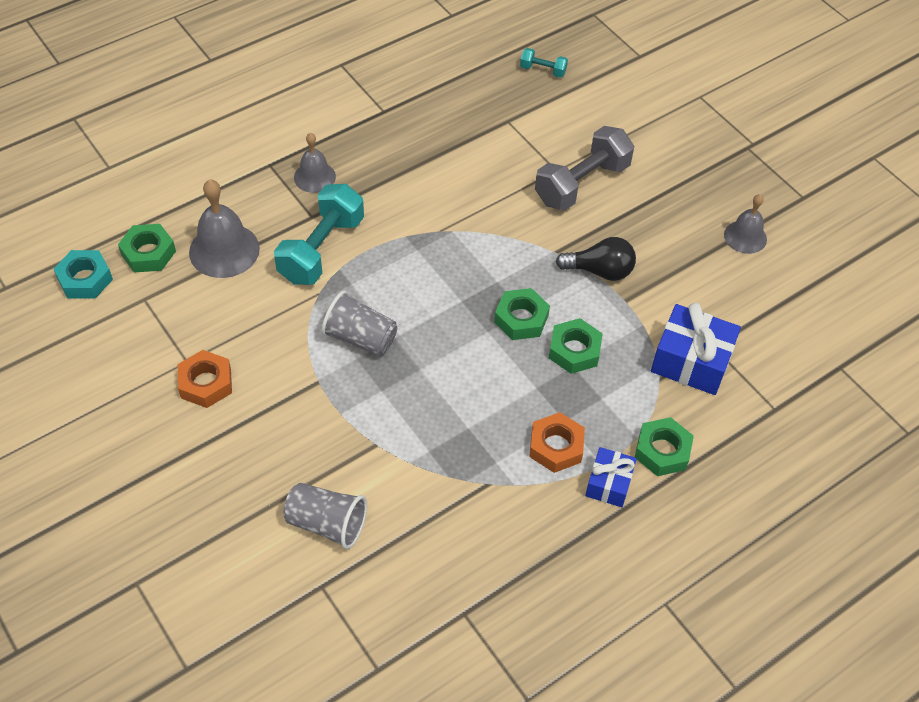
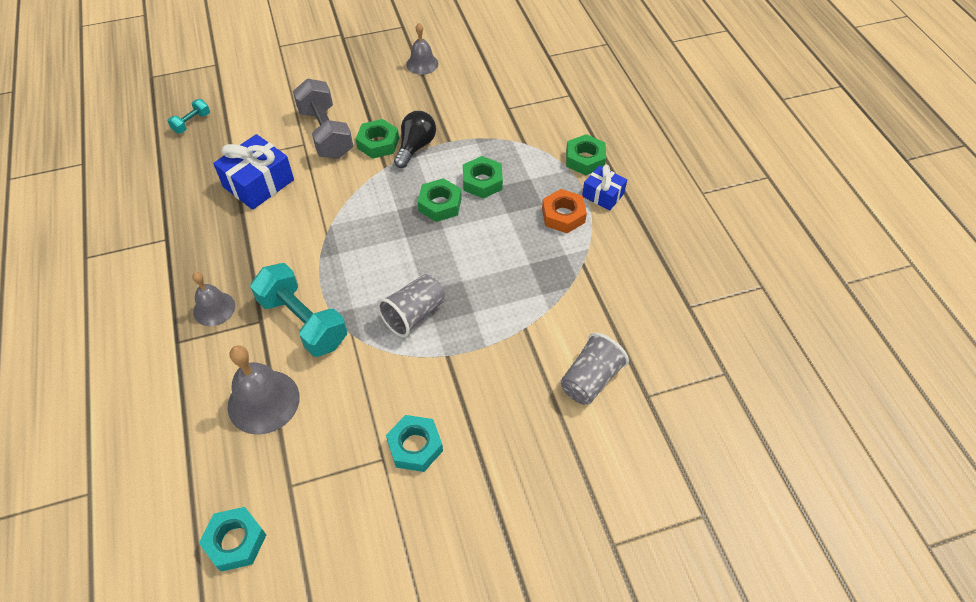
camera: 70 degrees left, 0 degrees up
(148, 253) = (232, 472): green nut -> green nut (378, 143)
(206, 383) = (415, 446): orange nut -> turquoise nut
(691, 361) = (516, 123): blue gift -> blue gift (258, 183)

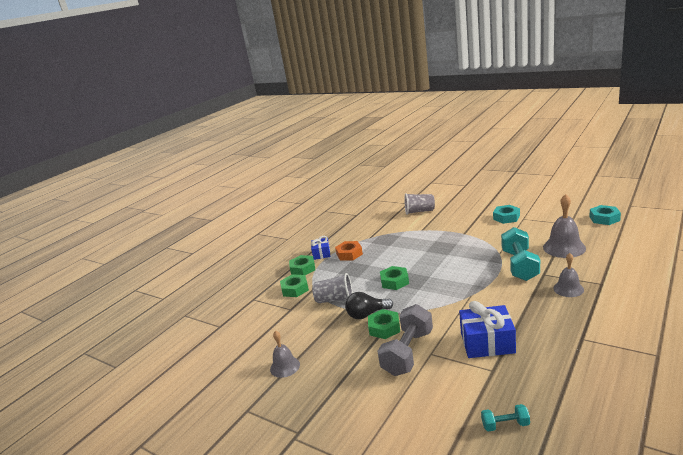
camera: 125 degrees left, 30 degrees down
(414, 314) = (462, 249): grey cup -> grey cup (335, 300)
(482, 182) = (360, 281): green nut -> green nut (295, 289)

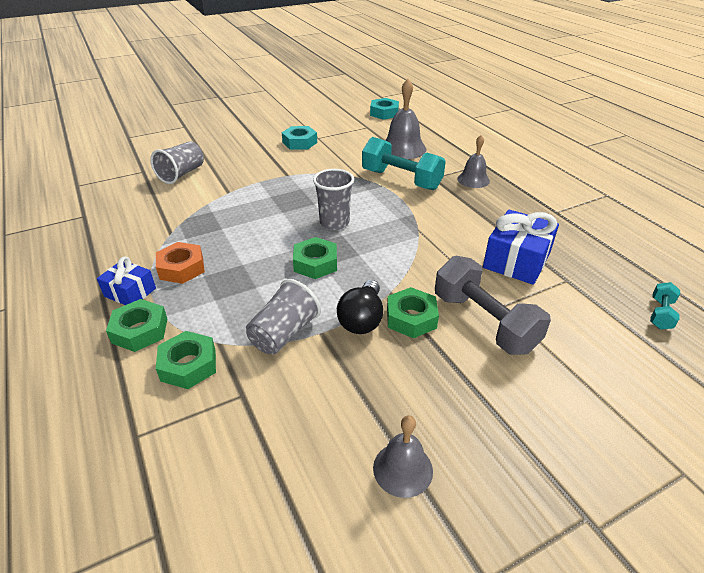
camera: 65 degrees left, 15 degrees up
(438, 268) = (334, 222): none -> grey cup

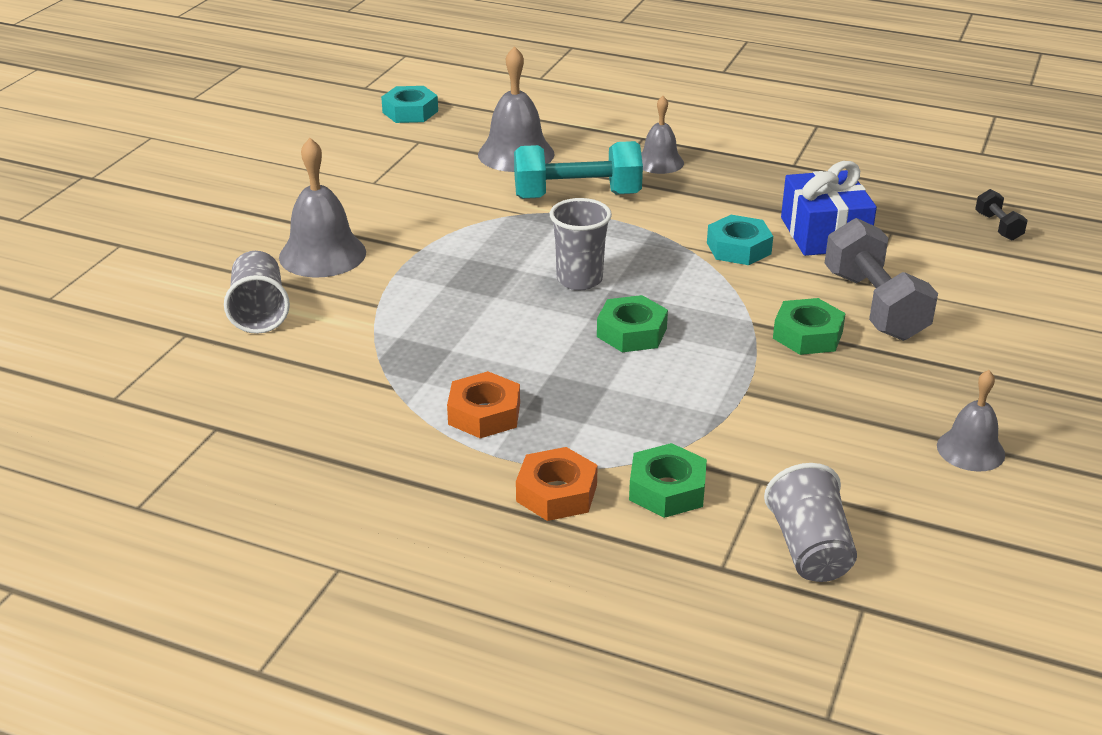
camera: 40 degrees left, 5 degrees down
(130, 292) = (470, 468): blue gift -> none
(140, 331) = (556, 493): green nut -> orange nut
(245, 160) = (322, 254): none -> grey bell
(284, 333) = (712, 412): grey cup -> grey cup (809, 549)
(300, 142) = (359, 199): turquoise nut -> turquoise nut (738, 248)
(362, 319) = (765, 360): black light bulb -> none
(484, 322) = (874, 305): grey dumbbell -> grey dumbbell turned 60 degrees clockwise
(660, 314) = (998, 227): turquoise dumbbell -> black dumbbell

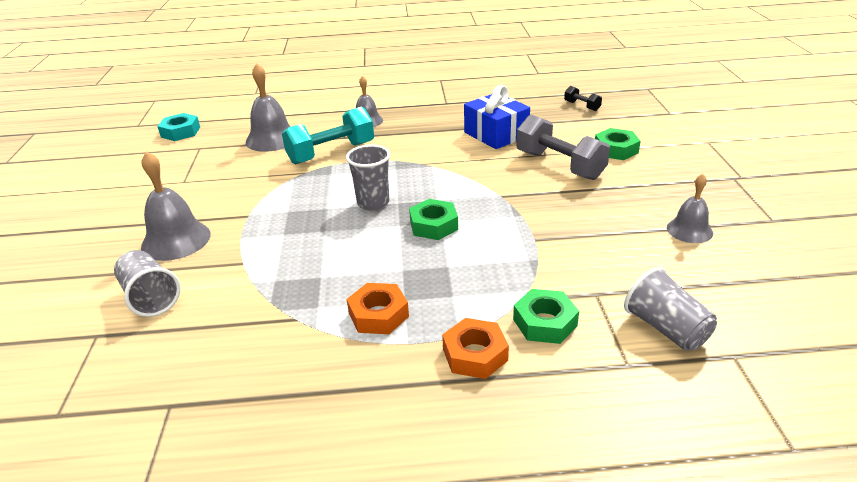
camera: 25 degrees left, 0 degrees up
(738, 248) = (455, 156): turquoise nut -> none
(807, 335) = (539, 193): green nut -> green nut (616, 150)

